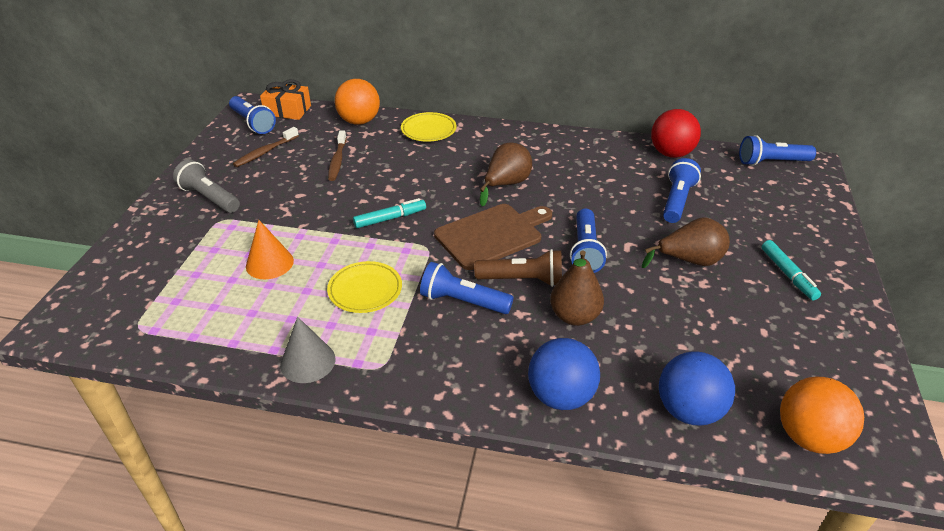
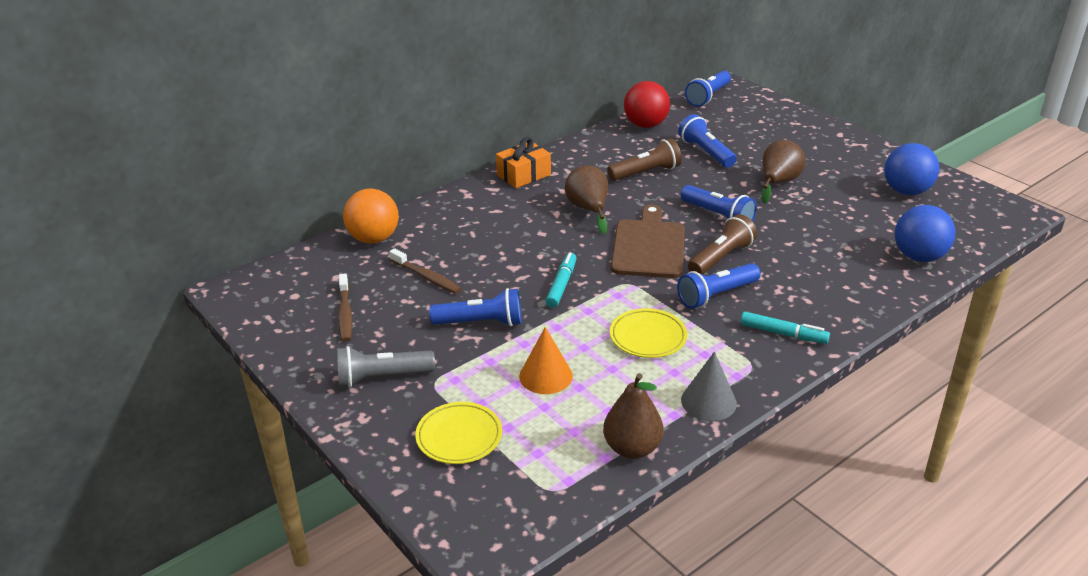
camera: 50 degrees left, 5 degrees down
(253, 123) = (272, 302): blue flashlight -> blue flashlight (481, 322)
(288, 110) = (282, 271): orange gift -> orange gift (523, 175)
(428, 130) = (449, 209): yellow plate -> yellow plate (459, 437)
(560, 396) = (861, 298): blue ball -> blue ball (906, 191)
(574, 316) = (786, 255): brown pear -> brown pear (632, 448)
(598, 186) = (646, 172): none -> brown flashlight
(788, 274) = (832, 157): turquoise marker -> turquoise marker (783, 334)
(809, 437) = (975, 228): orange ball -> none

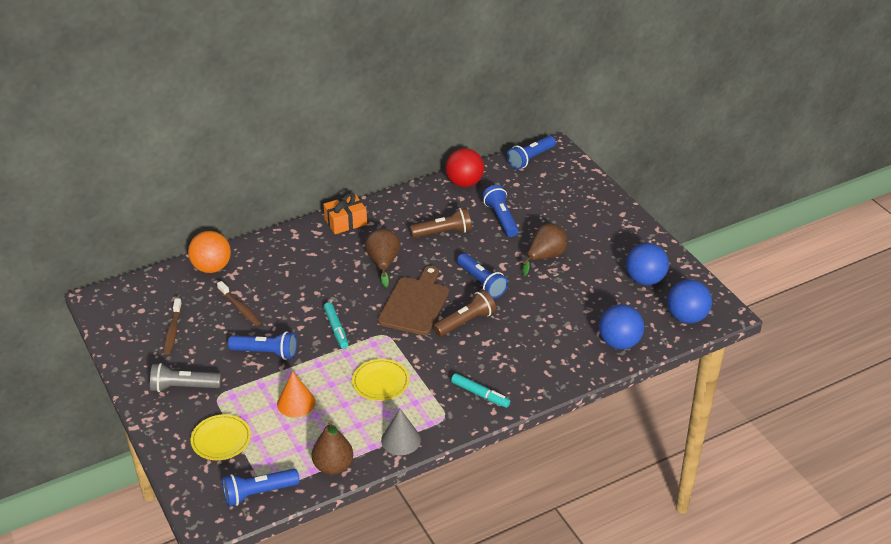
camera: 10 degrees right, 5 degrees up
(561, 285) = (336, 329): turquoise marker -> turquoise marker turned 135 degrees clockwise
(716, 295) = (446, 355): blue flashlight -> blue flashlight (259, 493)
(979, 222) = (686, 317): none -> blue ball

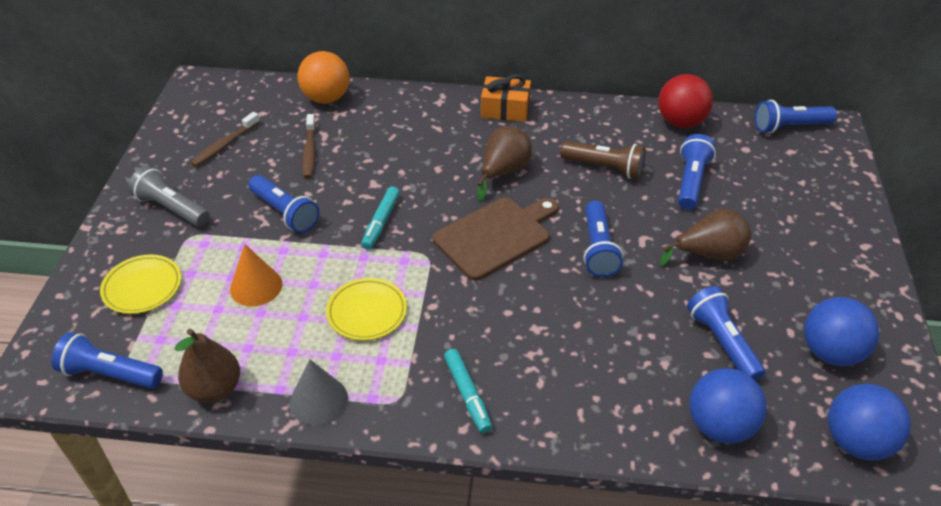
camera: 35 degrees right, 5 degrees up
(465, 322) = (535, 288): brown flashlight -> none
(588, 301) = (722, 342): none -> blue flashlight

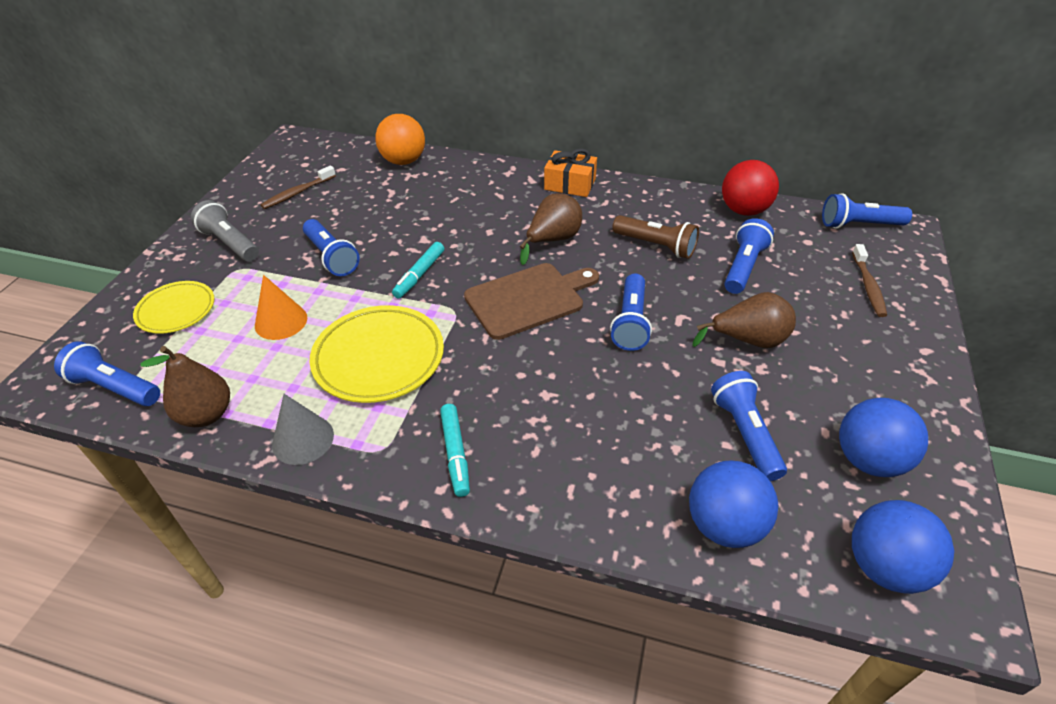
camera: 10 degrees right, 0 degrees up
(310, 152) = (373, 205): brown toothbrush -> brown toothbrush (868, 286)
(367, 312) = (379, 358): yellow plate -> yellow plate, size x1.60

